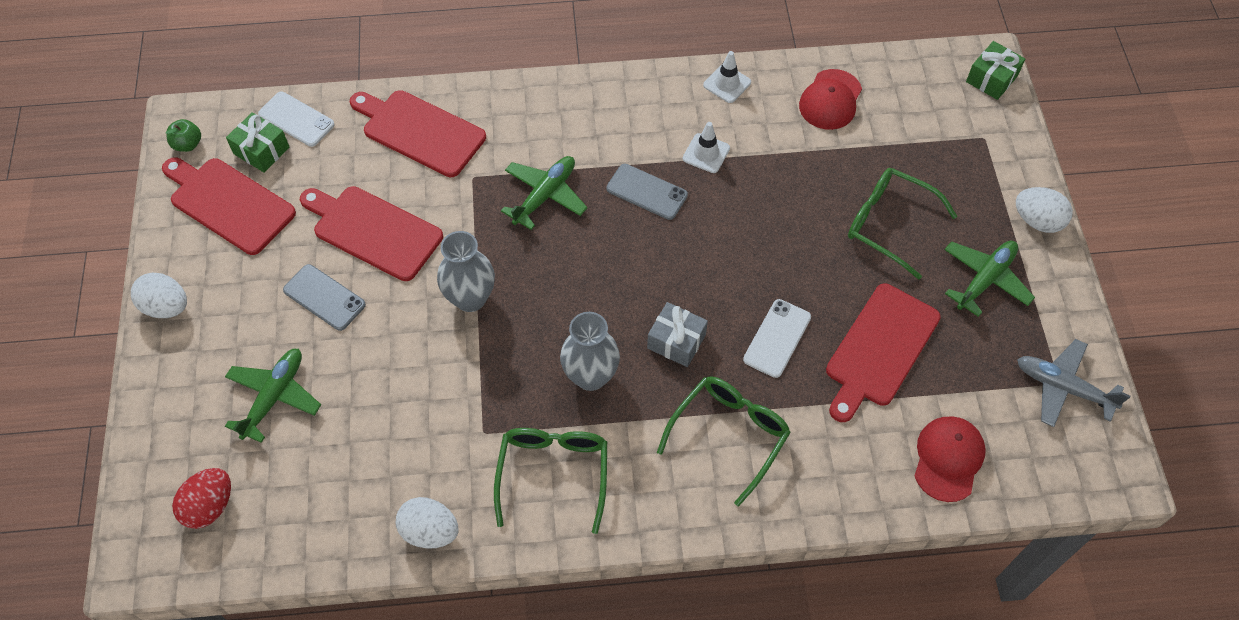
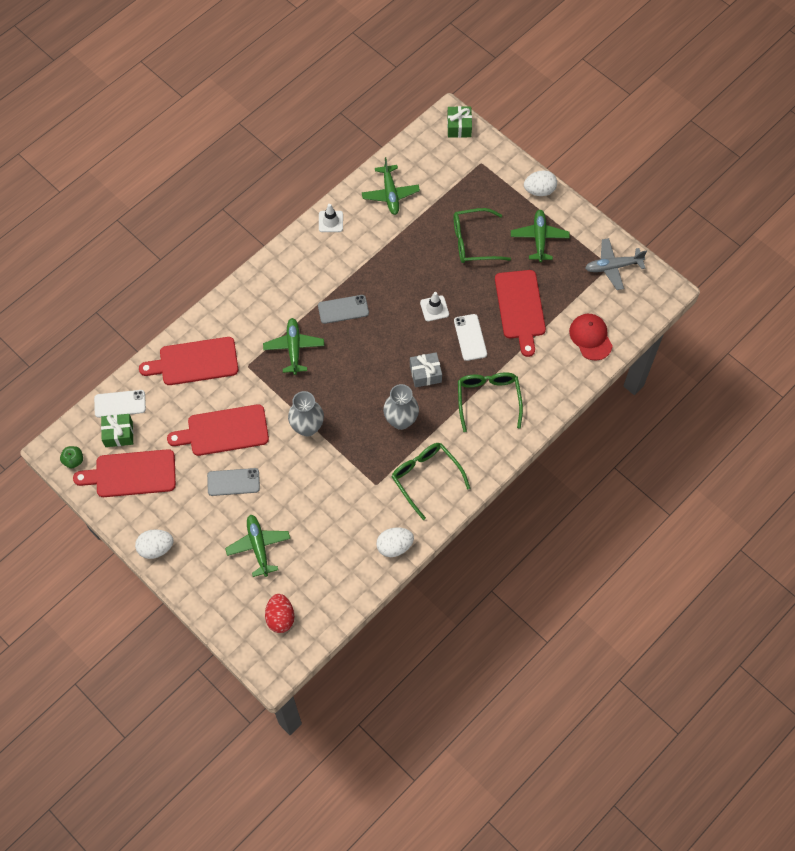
camera: 40 degrees left, 5 degrees up
(706, 153) = (354, 267): white traffic cone -> white traffic cone (434, 308)
(830, 100) = (390, 194): red cap -> green plane

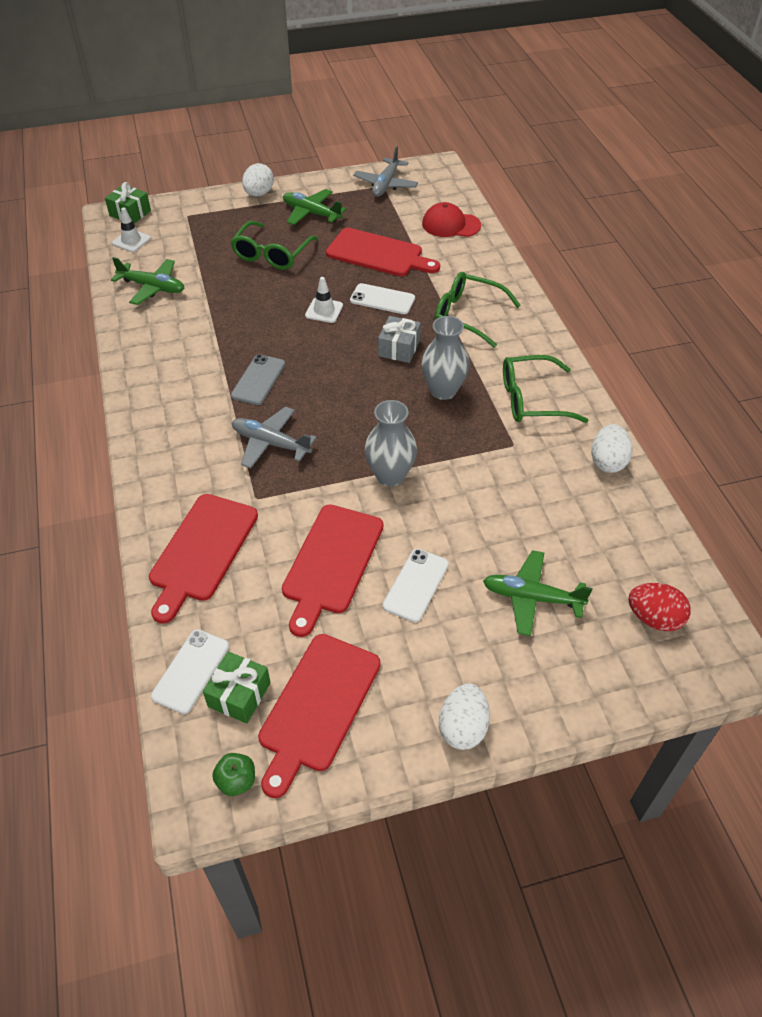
camera: 60 degrees left, 15 degrees down
(233, 482) = (416, 585): grey phone -> white phone
(294, 348) = (270, 443): green plane -> grey plane
(330, 221) = (135, 345): white traffic cone -> white traffic cone (131, 241)

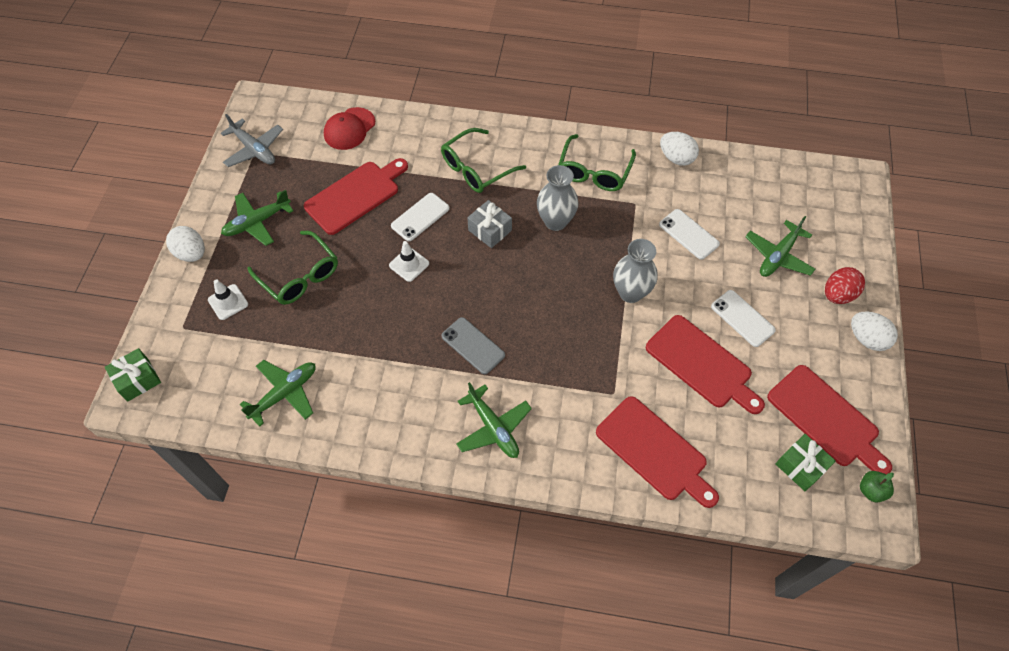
camera: 65 degrees left, 10 degrees up
(131, 241) = (190, 392): white traffic cone -> white traffic cone (228, 302)
(176, 422) = (493, 428): none -> green plane
(191, 671) = (769, 494): white phone -> white phone (688, 234)
(270, 443) = (556, 362): grey plane -> none
(654, 618) = (817, 200): red egg -> red egg (838, 295)

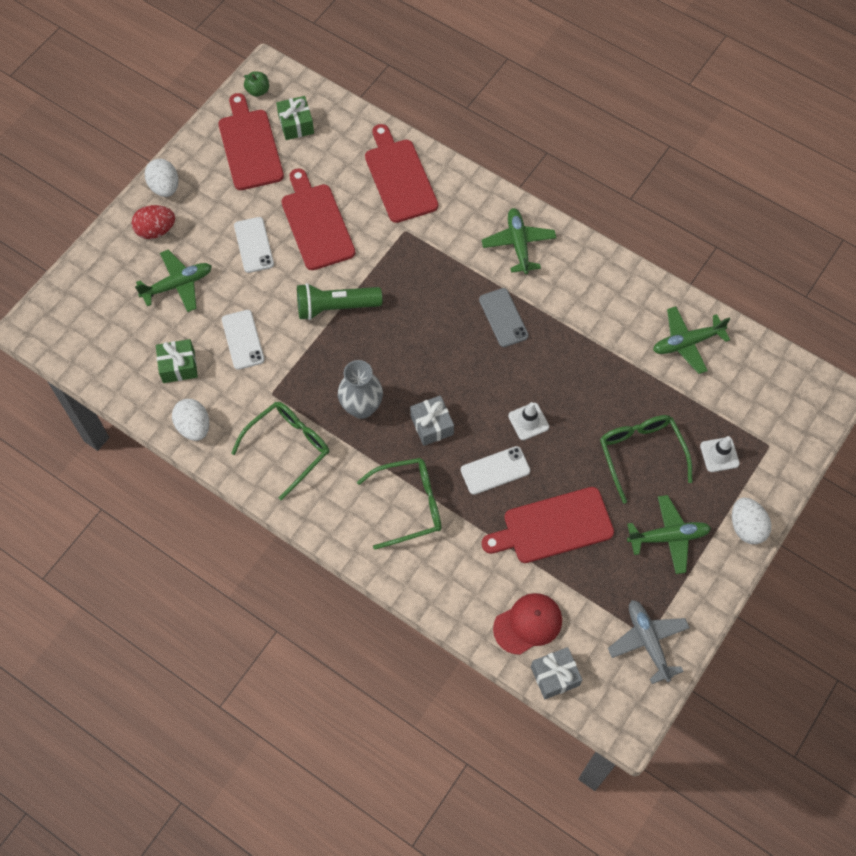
camera: 155 degrees left, 5 degrees up
(138, 380) = (819, 409): green gift -> green gift (178, 366)
(317, 107) = (555, 676): none -> grey gift
(630, 292) = (335, 307): grey vase -> green flashlight

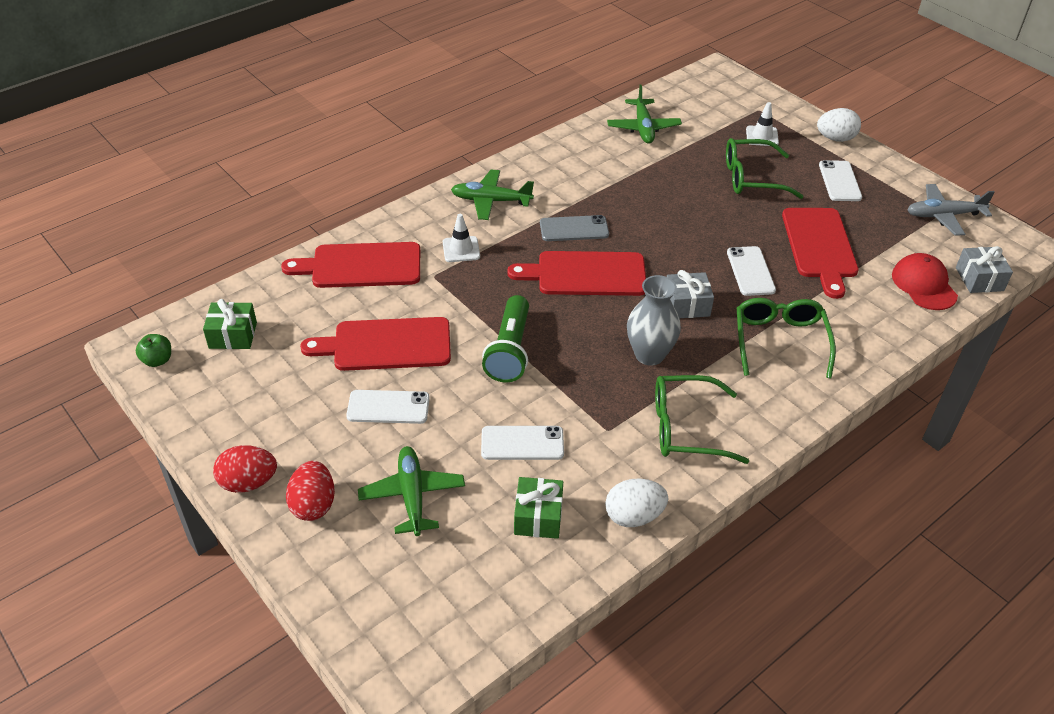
camera: 75 degrees left, 20 degrees down
(165, 187) = (248, 482): white egg -> red egg
(249, 146) = (237, 384): red cutting board -> red cutting board (586, 274)
(288, 447) = (686, 428): green glasses -> green glasses turned 60 degrees counterclockwise
(528, 421) = (699, 238): white traffic cone -> white traffic cone (461, 249)
(668, 537) = (839, 181): green plane -> white phone

